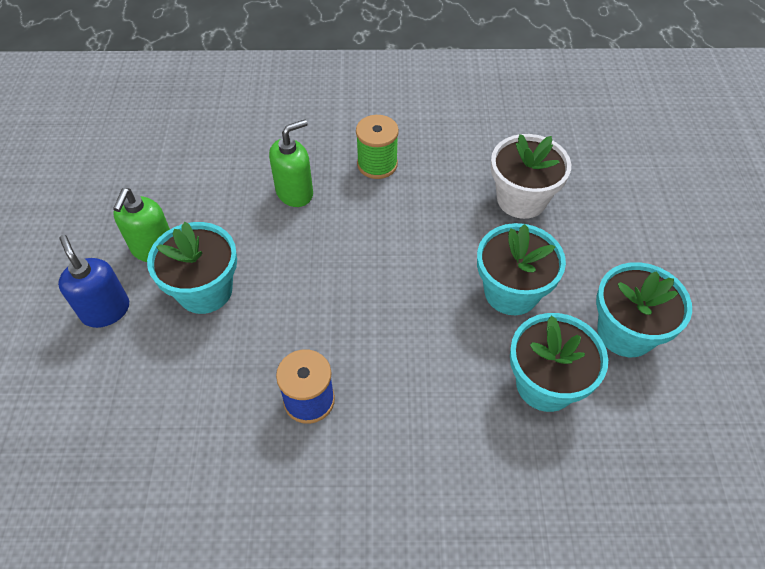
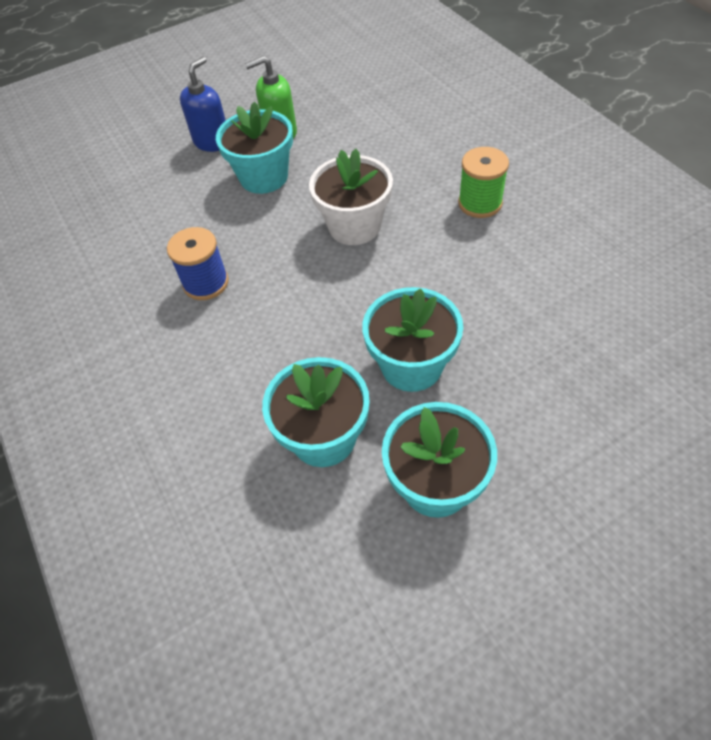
camera: 65 degrees right, 0 degrees up
(295, 192) = (399, 172): green soap dispenser -> none
(521, 199) = (538, 323): white flower pot -> white flower pot (354, 226)

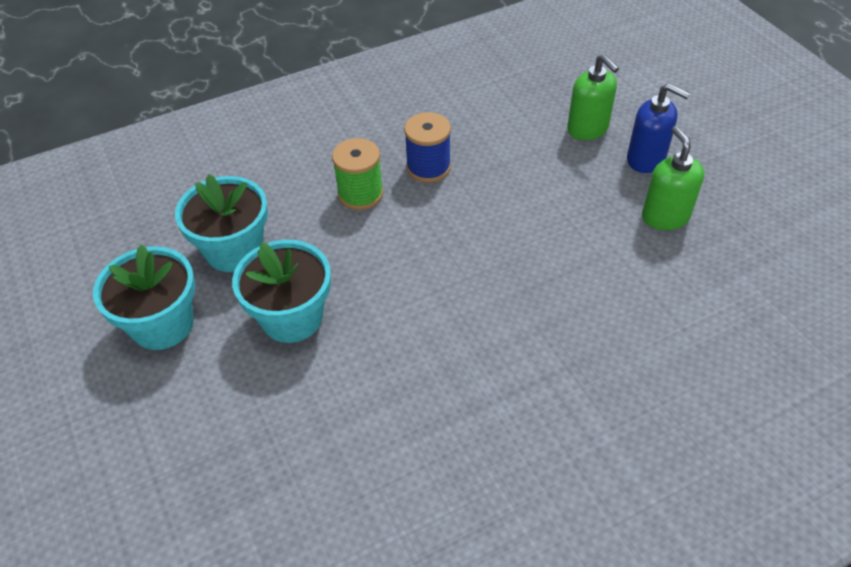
camera: 90 degrees right, 5 degrees down
(167, 175) = (588, 129): none -> green soap dispenser
(264, 177) = (582, 204): turquoise flower pot -> none
(354, 226) = (494, 281): white flower pot -> none
(480, 203) = (524, 409): green spool -> green spool (360, 194)

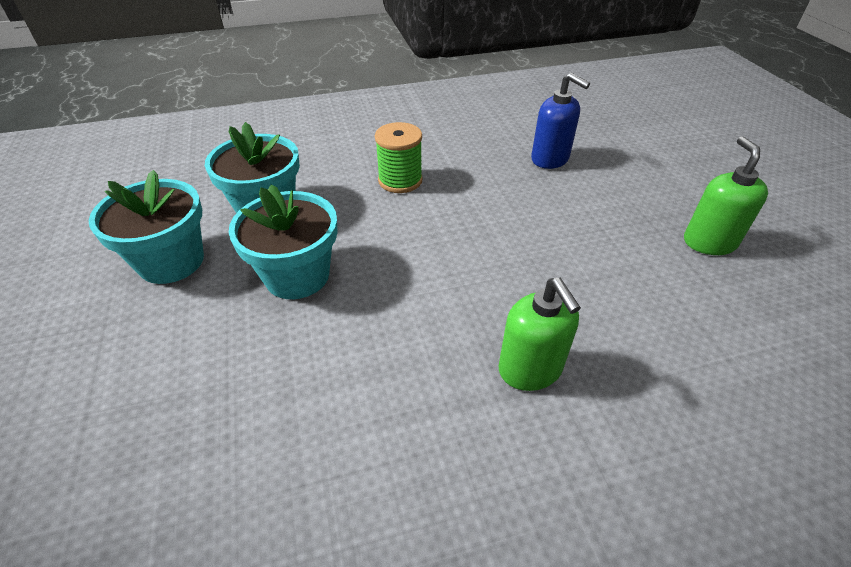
camera: 10 degrees right, 5 degrees down
(428, 167) = (470, 168): blue spool -> none
(588, 129) = (632, 158): green soap dispenser -> green soap dispenser (530, 369)
(646, 159) = (690, 190): blue soap dispenser -> blue soap dispenser (550, 159)

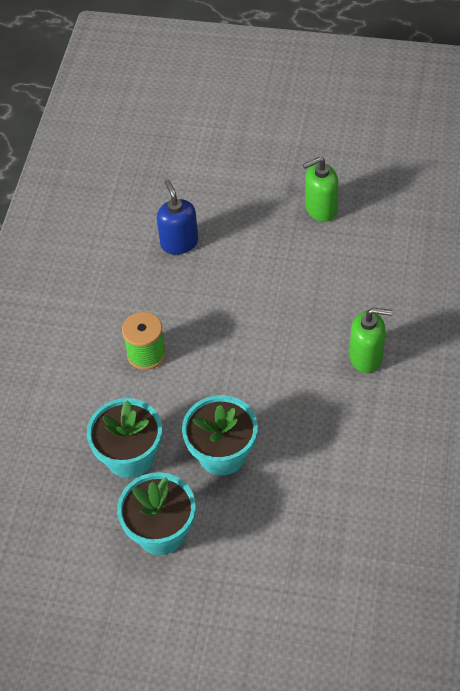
camera: 60 degrees left, 10 degrees up
(550, 159) = (179, 242): blue soap dispenser -> blue soap dispenser turned 90 degrees counterclockwise
(709, 242) = (320, 208): green soap dispenser -> green soap dispenser turned 45 degrees counterclockwise

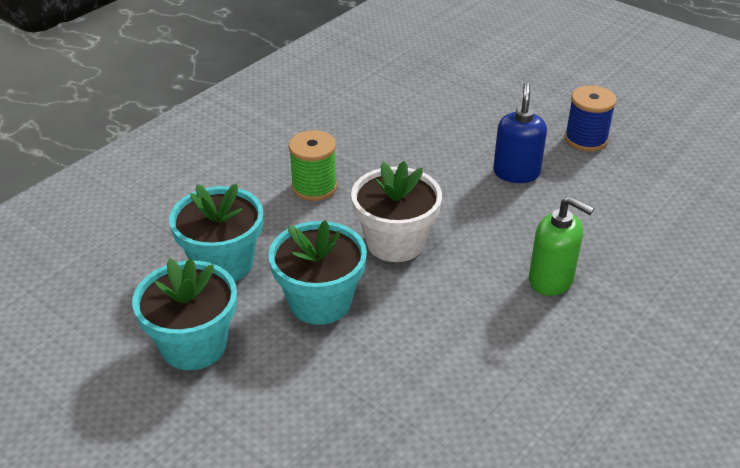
camera: 25 degrees right, 15 degrees down
(179, 242) = (418, 117): blue soap dispenser -> blue soap dispenser (516, 172)
(240, 376) = (395, 242): none -> white flower pot
(320, 208) = (586, 139): green soap dispenser -> blue spool

